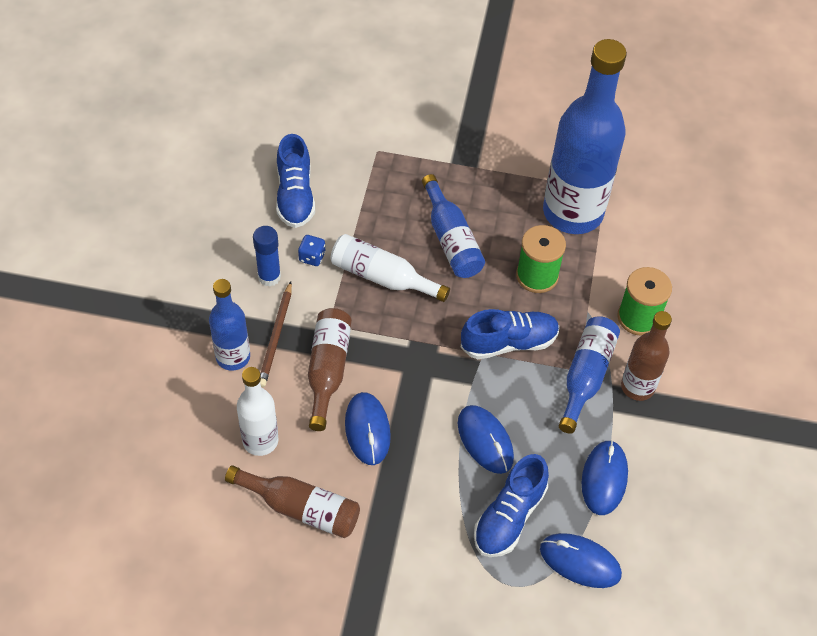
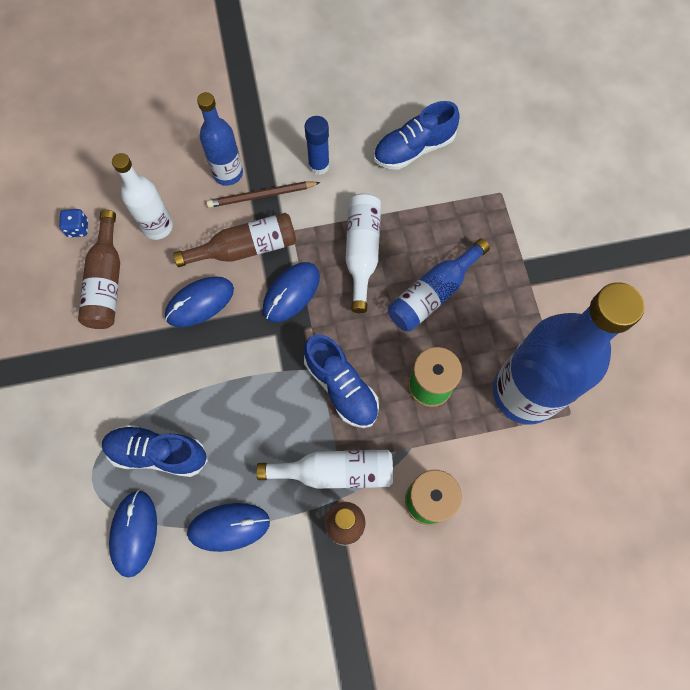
camera: 70 degrees right, 15 degrees up
(312, 257) = (355, 189): blue dice -> blue dice (78, 228)
(485, 440) = (227, 404): blue mouse -> blue mouse (291, 293)
(586, 376) = (335, 471): blue bottle -> white bottle

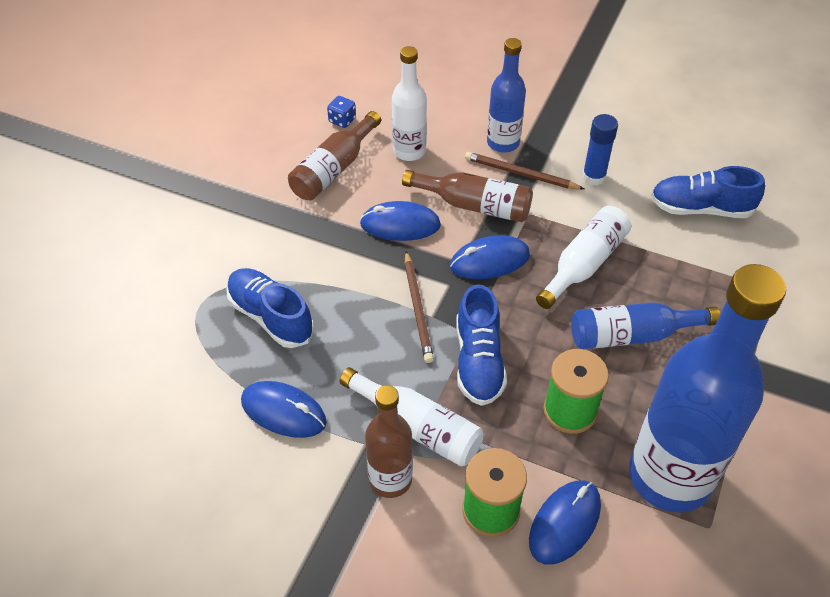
camera: 35 degrees right, 20 degrees down
(134, 533) = (200, 365): blue mouse -> blue mouse (565, 523)
(266, 371) = (418, 308): none -> brown pencil

